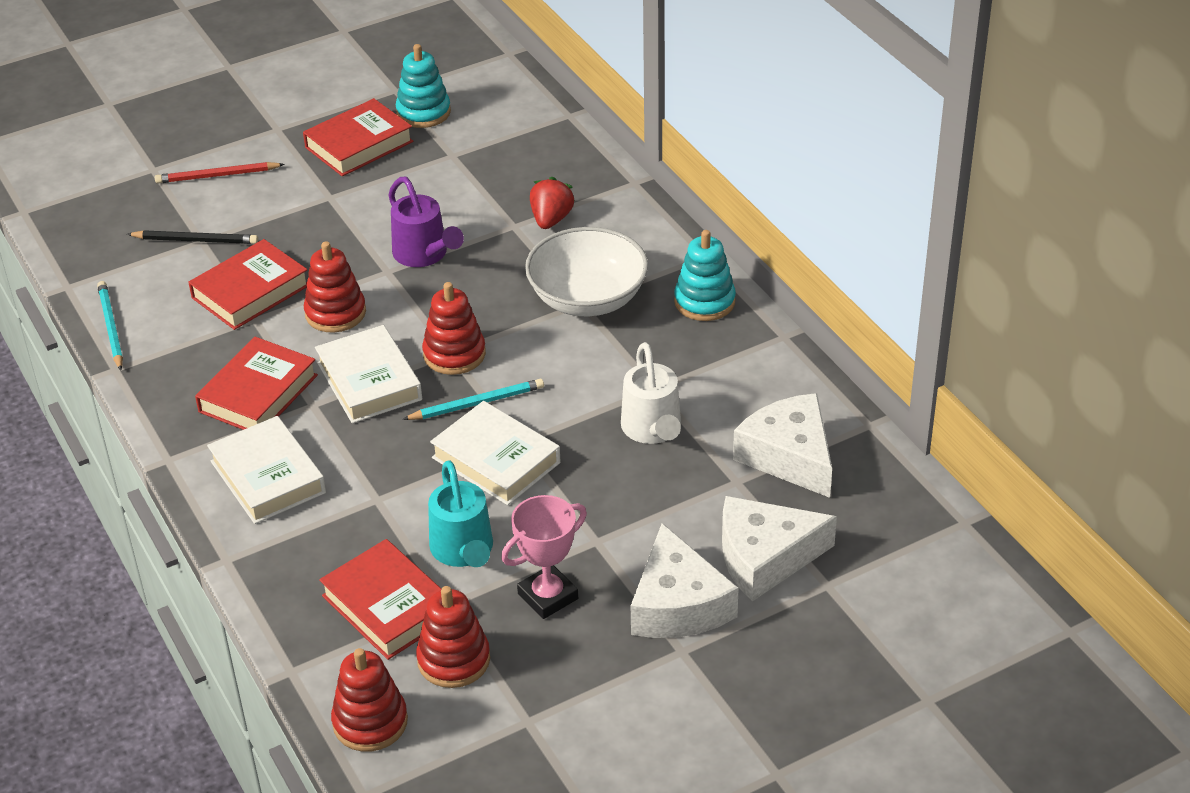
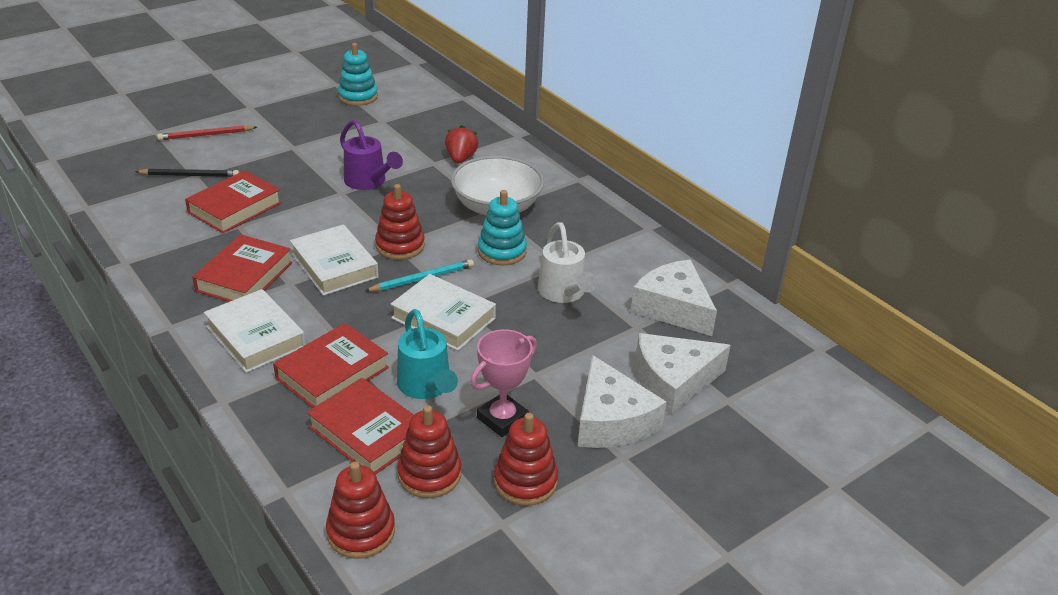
camera: 10 degrees left, 5 degrees down
(111, 327) = (121, 234): turquoise pencil -> none
(335, 313) = (303, 220): red stacking toy -> red stacking toy (525, 481)
(359, 144) = (312, 115): red book -> red book (332, 373)
(704, 301) = (584, 207): turquoise stacking toy -> turquoise stacking toy (502, 251)

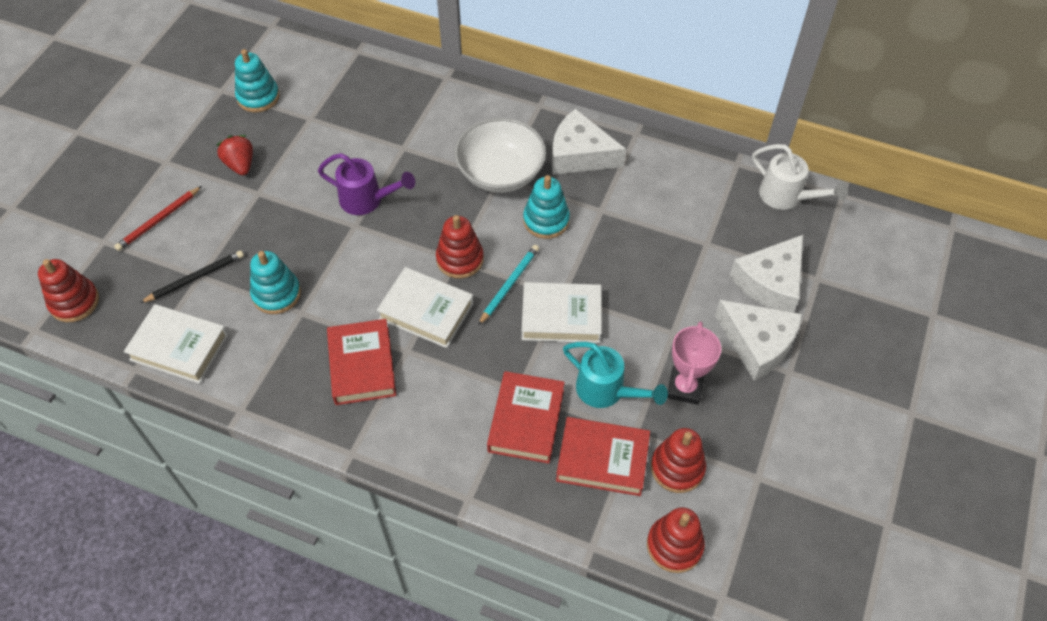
camera: 30 degrees left, 20 degrees up
(235, 208) = (276, 294): red book -> turquoise stacking toy
(256, 337) = (433, 421): white book -> white book (179, 347)
(461, 159) = (422, 130): red strawberry -> red strawberry (240, 165)
(525, 481) = (745, 433): red stacking toy -> red stacking toy (74, 302)
(564, 293) = (628, 239): white watering can -> white watering can (786, 197)
(673, 308) = (717, 210): white cheese -> white cheese (580, 155)

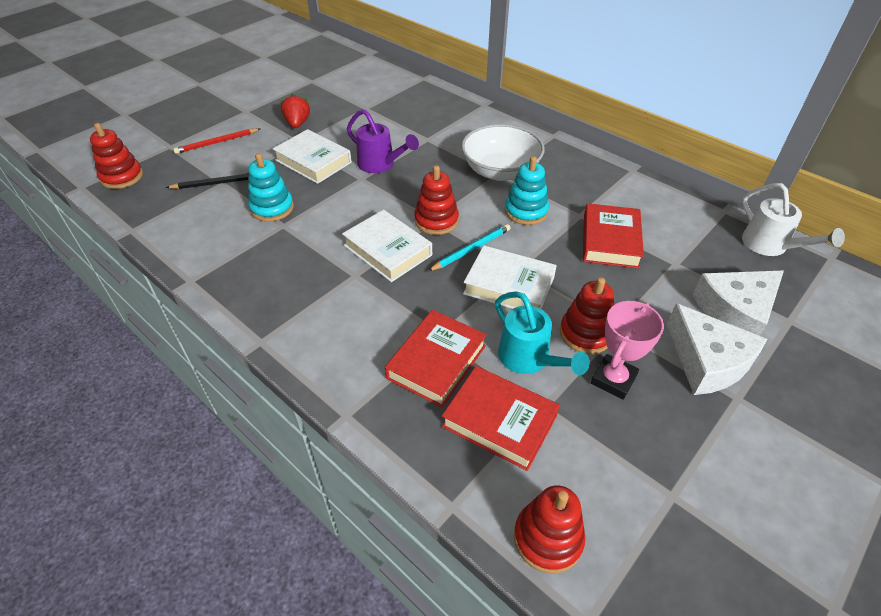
camera: 20 degrees right, 10 degrees down
(179, 347) = (174, 224): white book -> white book (313, 161)
(258, 97) = (335, 89): turquoise stacking toy -> none
(362, 365) = (310, 276): red book -> red book (610, 241)
(580, 155) = (576, 173): white cheese -> none
(677, 468) = (579, 455): red stacking toy -> red stacking toy (586, 333)

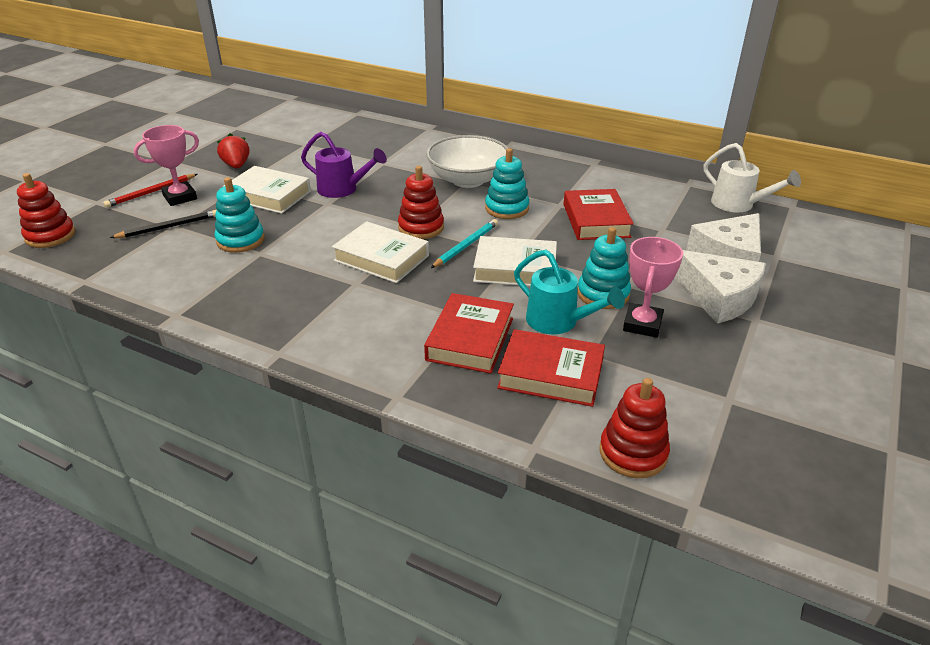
camera: 15 degrees left, 10 degrees down
(238, 152) = (180, 197): none -> pink trophy
(586, 333) = (603, 294): red stacking toy -> turquoise stacking toy

